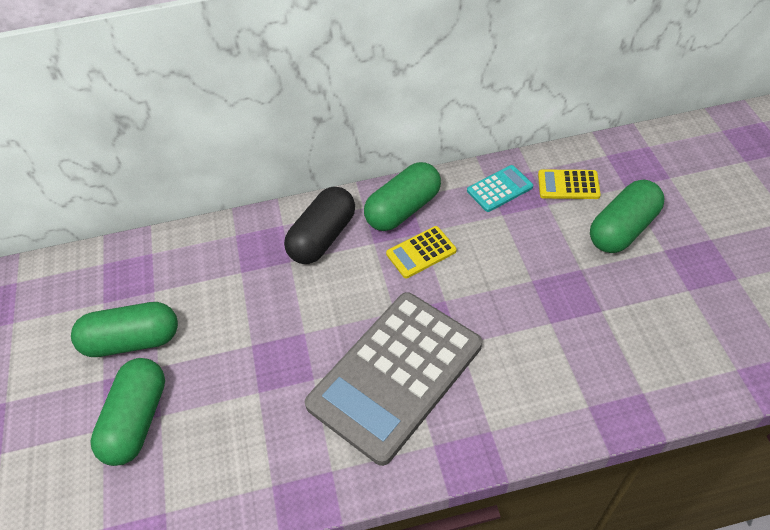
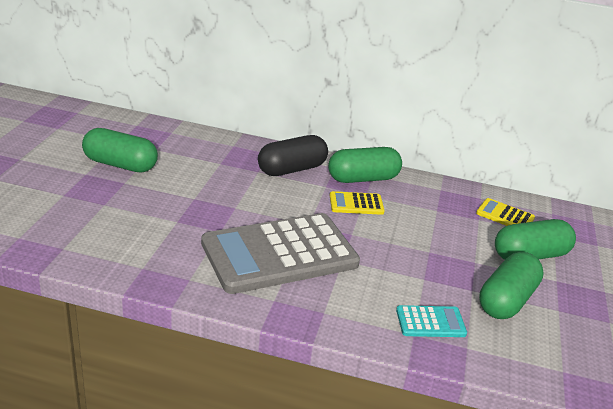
camera: 20 degrees right, 20 degrees down
(137, 420) = (88, 200): green capsule -> green capsule (506, 300)
(499, 189) = (447, 197): turquoise calculator -> turquoise calculator (430, 322)

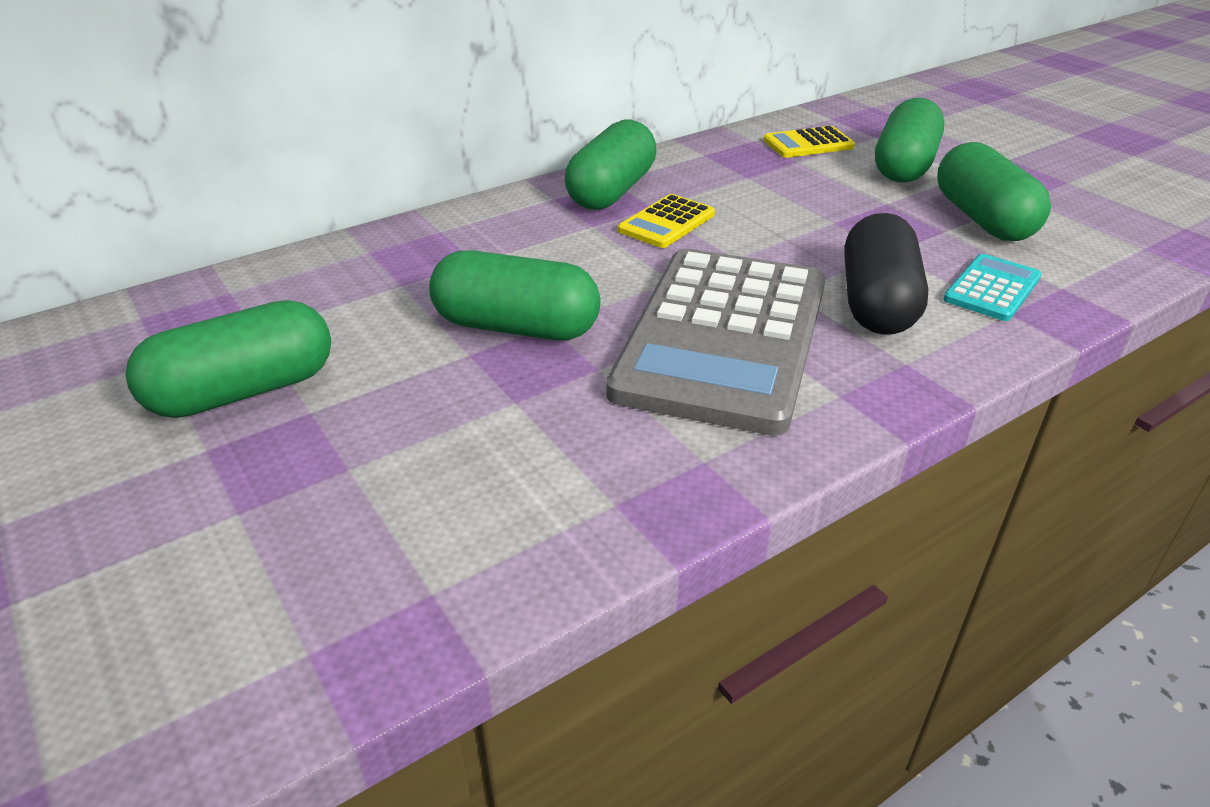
camera: 45 degrees left, 5 degrees up
(224, 201) = (516, 327): none -> green capsule
(292, 169) = (512, 232): black capsule -> black capsule (877, 303)

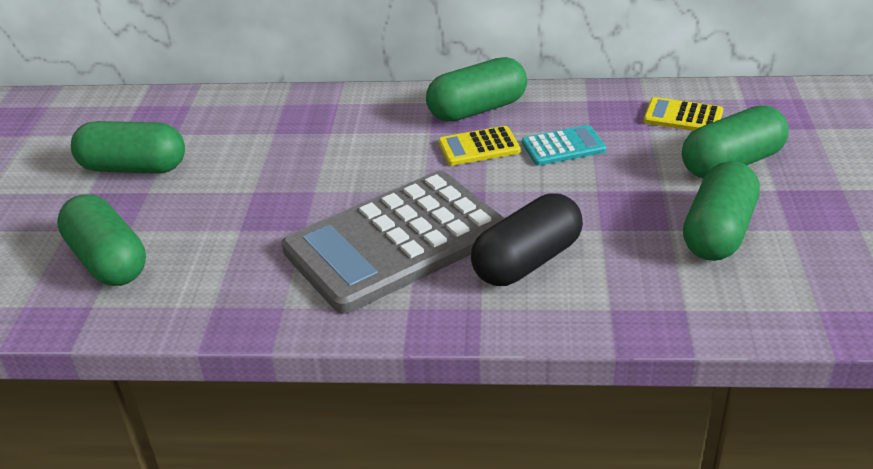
camera: 40 degrees right, 0 degrees up
(516, 327) = (296, 185): green capsule -> green capsule (108, 260)
(992, 289) = (627, 287): turquoise calculator -> turquoise calculator (563, 147)

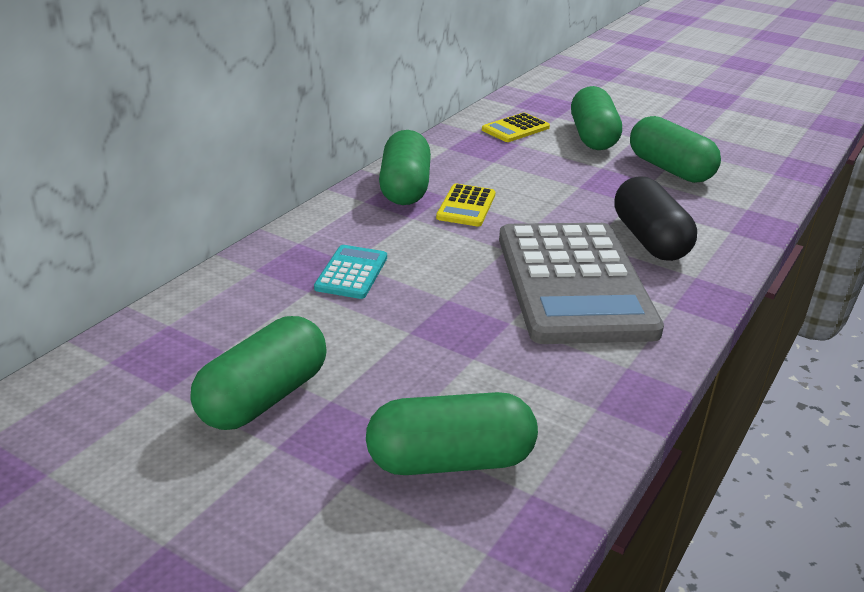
camera: 65 degrees left, 5 degrees down
(563, 147) = (506, 177): turquoise calculator -> turquoise calculator (351, 273)

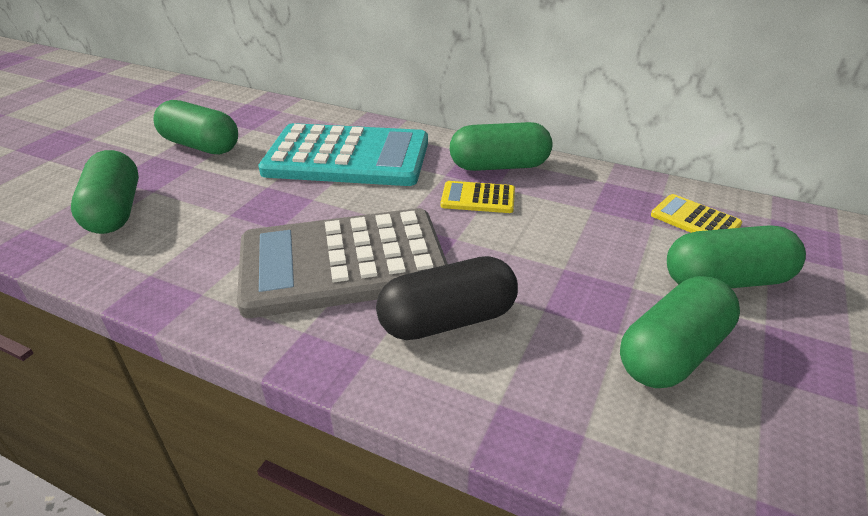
camera: 85 degrees right, 5 degrees up
(351, 273) = (347, 157): turquoise calculator -> turquoise calculator, size x2.38

